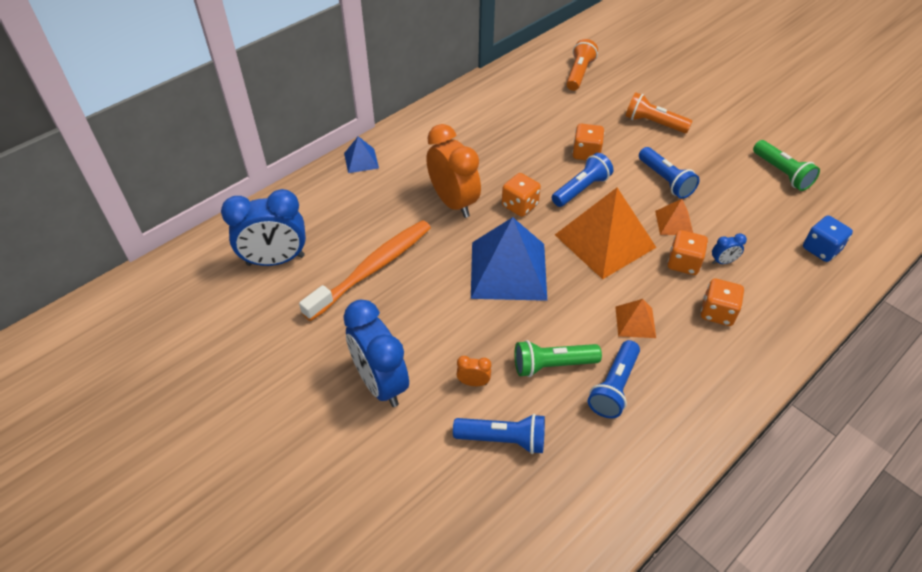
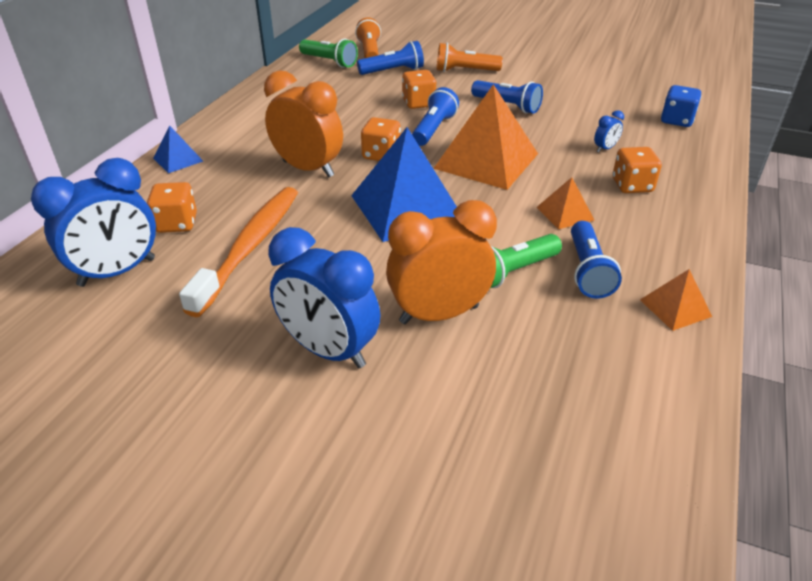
camera: 25 degrees left, 10 degrees down
(473, 382) = (439, 314): orange clock -> orange clock, size x2.40
(503, 439) = (510, 355): blue flashlight -> blue flashlight (393, 71)
(674, 223) = (539, 132): orange pyramid -> orange pyramid (675, 308)
(683, 263) = (572, 158): orange dice -> orange dice (177, 223)
(782, 173) = (601, 80): green flashlight -> green flashlight (329, 62)

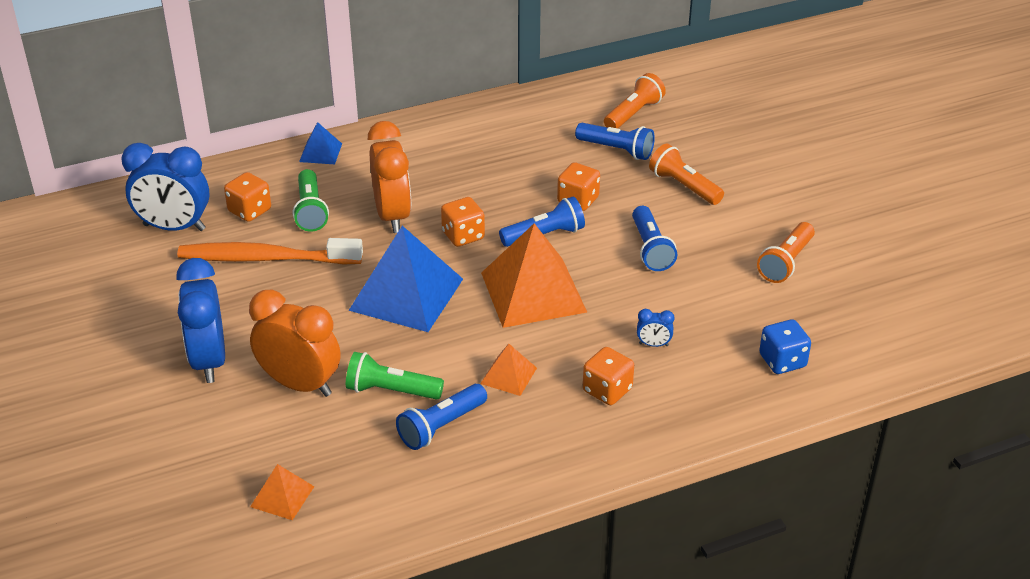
camera: 45 degrees right, 0 degrees up
(250, 247) = (266, 258): orange toothbrush -> orange toothbrush turned 150 degrees counterclockwise
(329, 62) = (578, 107): green flashlight -> green flashlight (310, 211)
(584, 79) = (786, 262): none -> orange flashlight
(675, 308) = (449, 492): orange pyramid -> orange pyramid (282, 496)

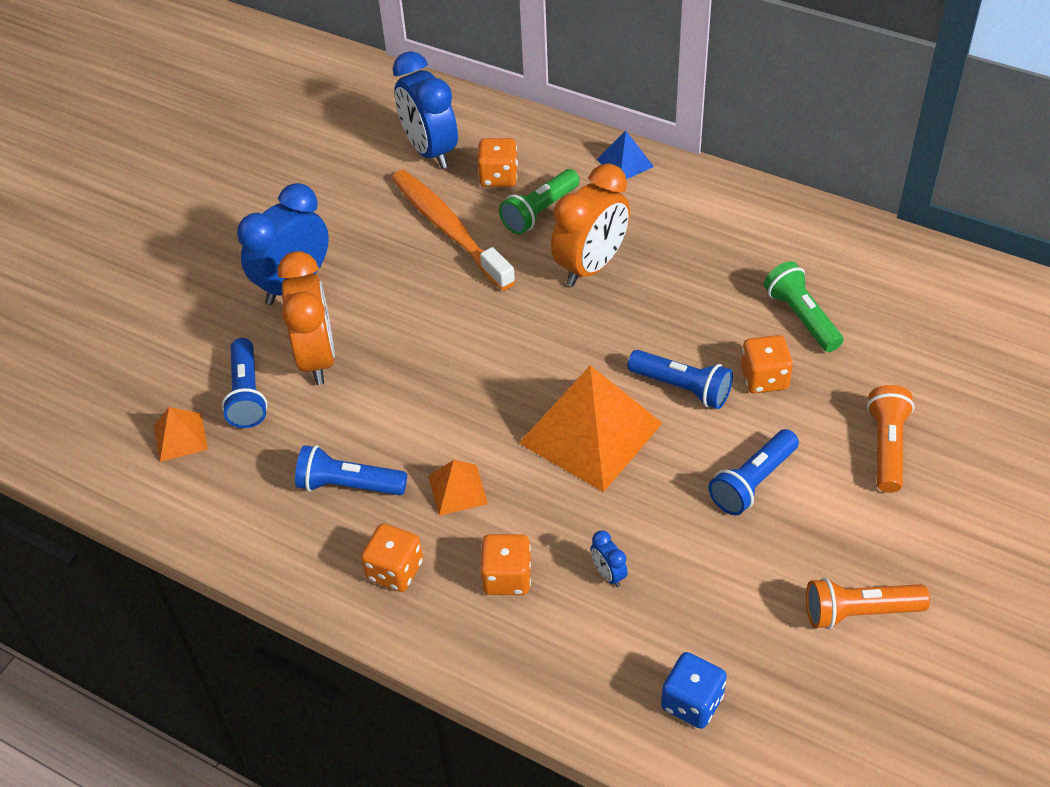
camera: 55 degrees right, 10 degrees up
(391, 391) = (362, 421): green flashlight -> green flashlight (801, 317)
(406, 294) = (496, 347): blue pyramid -> none
(463, 235) = (617, 331): orange dice -> orange dice (395, 570)
(617, 150) = (881, 357): blue flashlight -> blue flashlight (247, 394)
(633, 113) = (960, 331): orange flashlight -> none

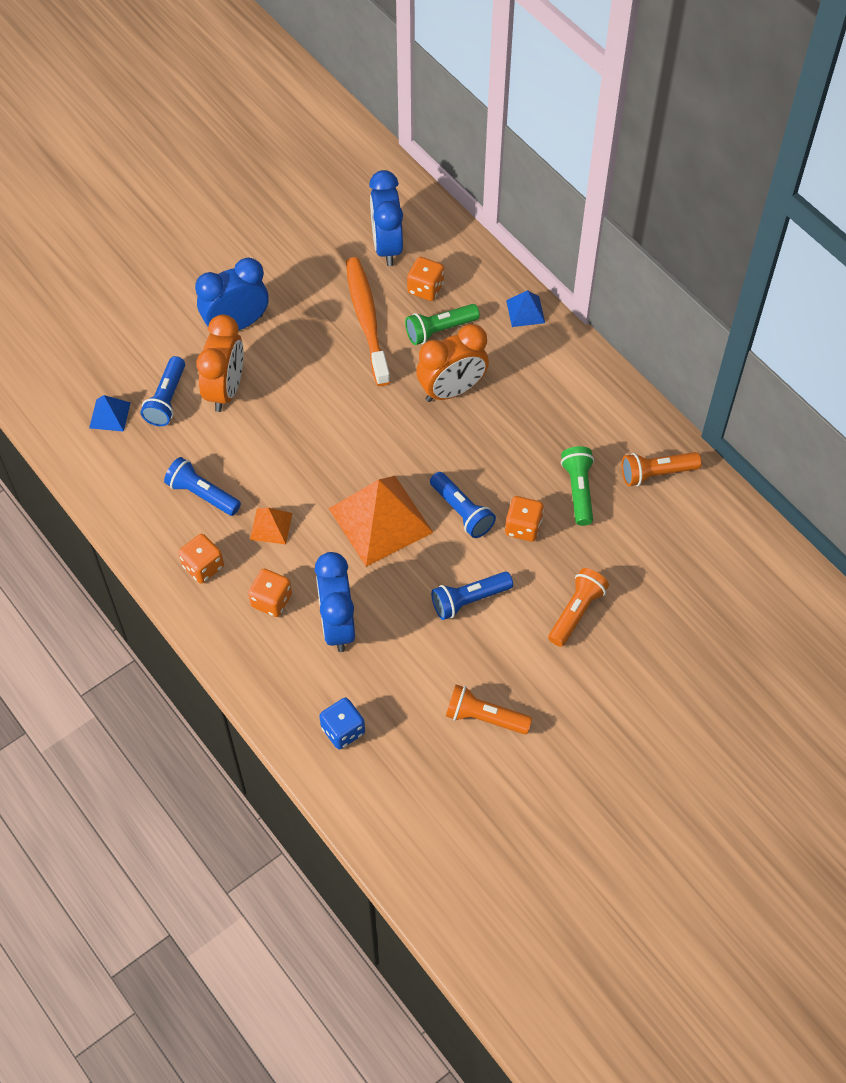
camera: 20 degrees right, 10 degrees up
(180, 437) = (109, 415): orange pyramid -> blue pyramid
(608, 574) = (337, 625): blue clock -> blue clock, size x2.40
(875, 270) = (656, 473): none -> orange flashlight

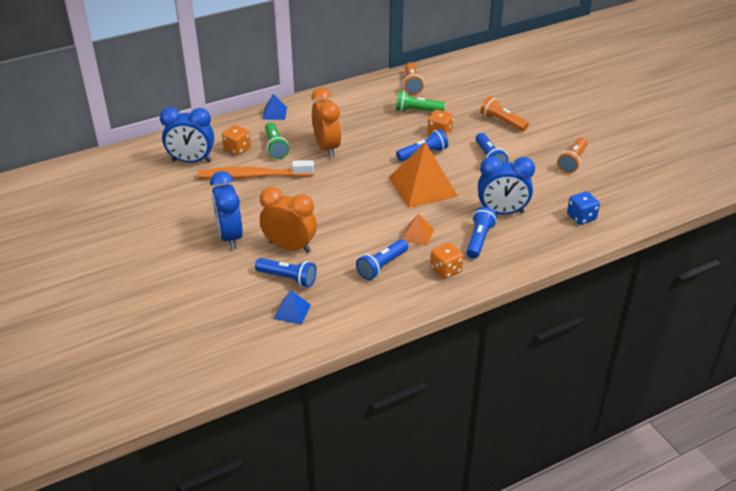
camera: 80 degrees left, 20 degrees down
(271, 600) = (479, 239): orange dice -> blue flashlight

